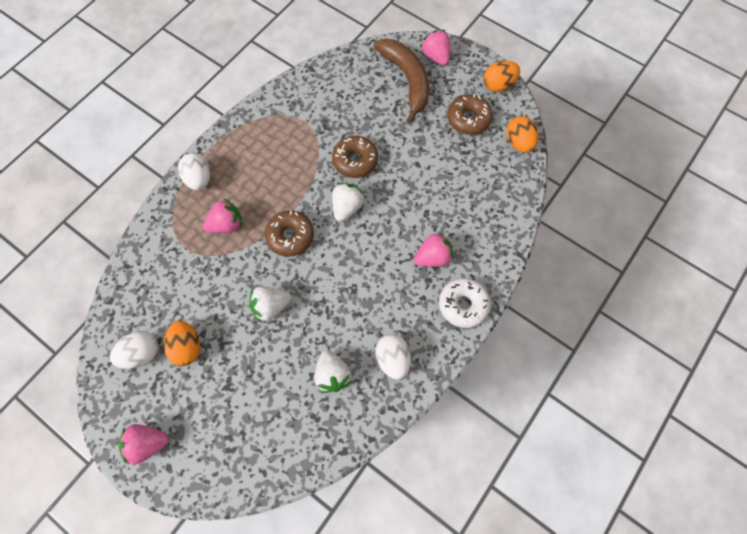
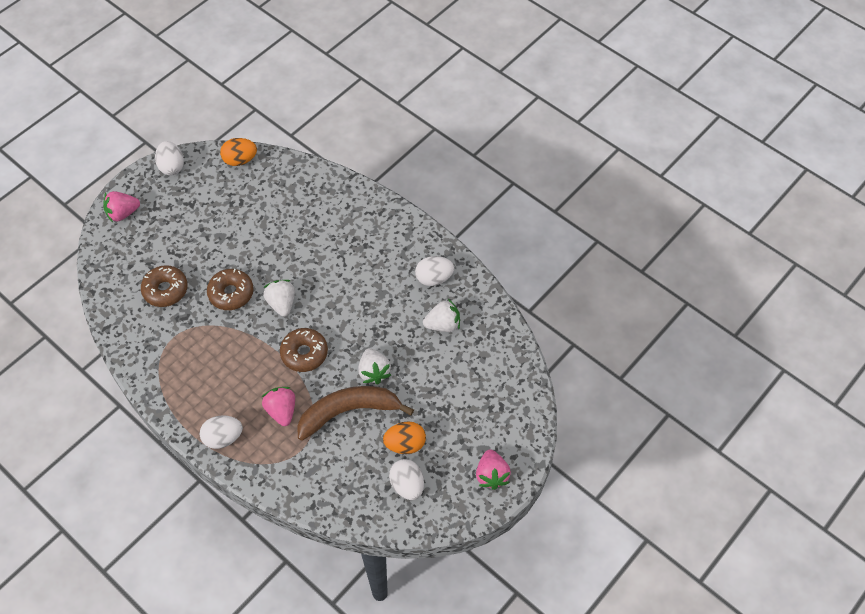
camera: 85 degrees left, 10 degrees down
(347, 207) = (282, 303): white strawberry -> white strawberry turned 45 degrees clockwise
(407, 80) = (145, 241): brown banana -> brown banana (348, 412)
(433, 257) = (344, 239): pink strawberry -> none
(463, 305) = (392, 222): white donut -> none
(468, 119) = (205, 195): brown donut -> brown donut (165, 290)
(498, 85) = (172, 166): orange egg -> white egg

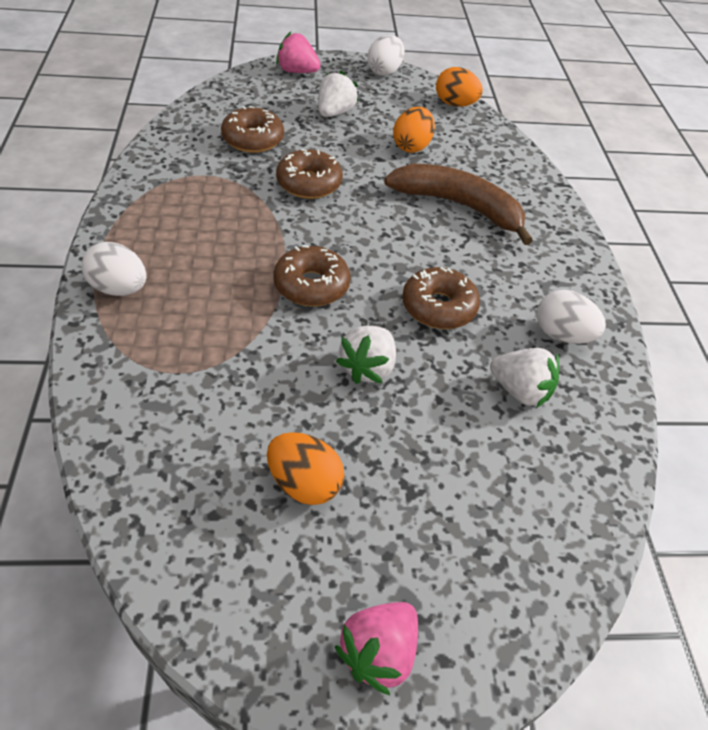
camera: 40 degrees right, 10 degrees down
(252, 217) = (411, 146): none -> orange egg
(281, 411) = (212, 316): pink strawberry -> none
(282, 303) = (348, 227): white strawberry -> white strawberry (334, 113)
(348, 412) = (282, 382): brown banana -> brown banana (459, 206)
(370, 312) = (438, 307): none -> brown donut
(407, 485) = (241, 539): white egg -> none

